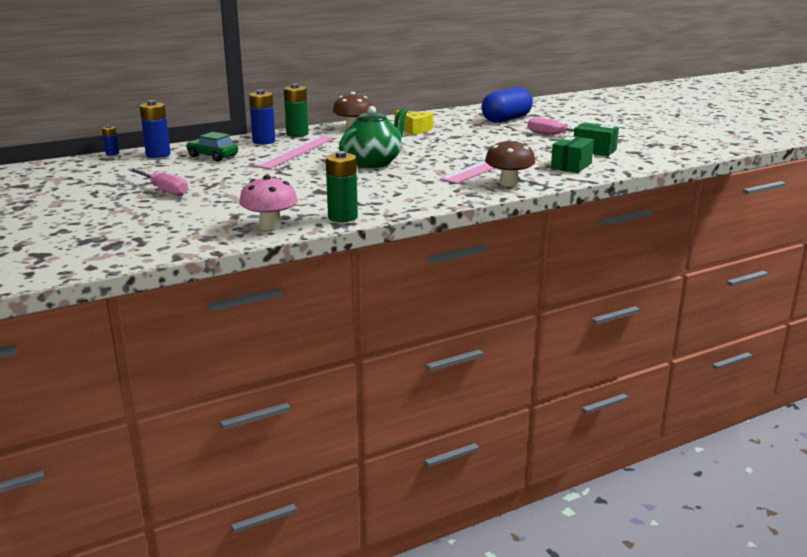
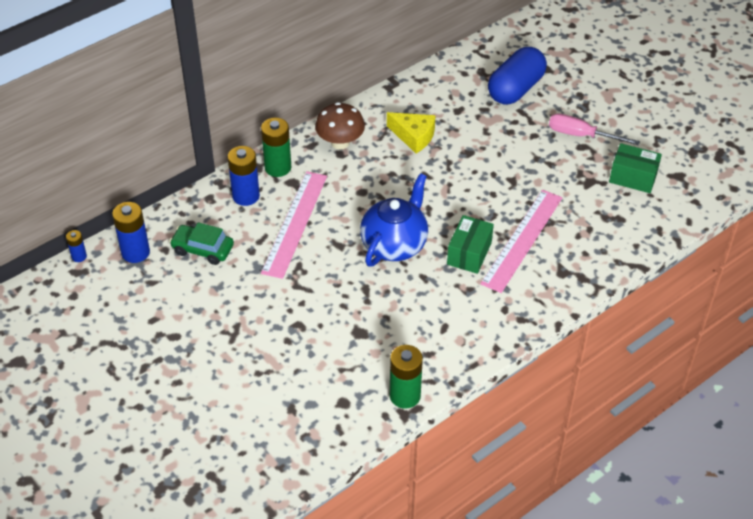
camera: 10 degrees left, 25 degrees up
(164, 190) = (187, 352): pink screwdriver -> none
(270, 226) = (337, 427): pink mushroom -> none
(374, 162) = (395, 244): green teapot -> blue teapot
(508, 183) = (556, 284): brown mushroom -> none
(571, 166) = (614, 226): green box -> green box (469, 253)

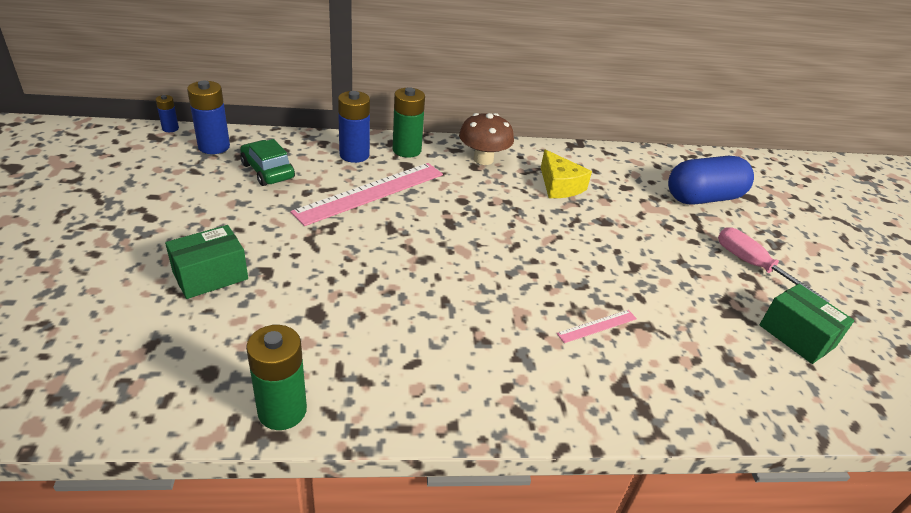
camera: 30 degrees right, 10 degrees down
(395, 244) = (446, 256): blue teapot -> none
(469, 253) = (520, 306): green box -> green box (210, 276)
(522, 240) = (597, 326): pink ruler -> pink ruler, size x0.45

